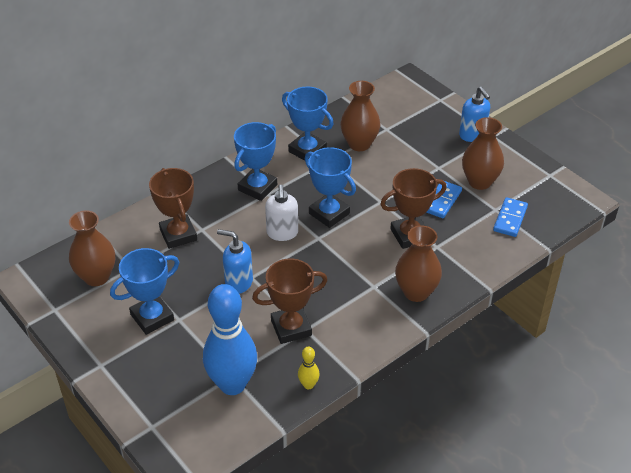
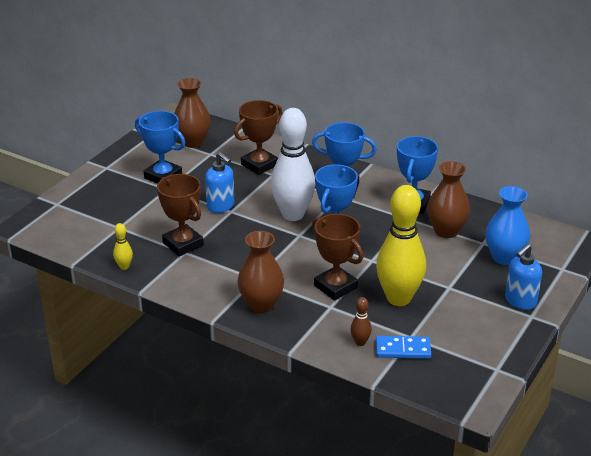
camera: 70 degrees right, 10 degrees down
(232, 384) = (110, 229): blue bowling pin -> none
(238, 283) = (221, 206): blue soap dispenser -> blue soap dispenser turned 135 degrees clockwise
(282, 233) = (293, 214): white soap dispenser -> white bowling pin
(412, 124) = (504, 257): none -> blue vase
(442, 201) = (398, 298): blue domino -> yellow bowling pin
(479, 182) = (447, 319): brown vase -> none
(492, 241) = (360, 342): none -> brown bowling pin

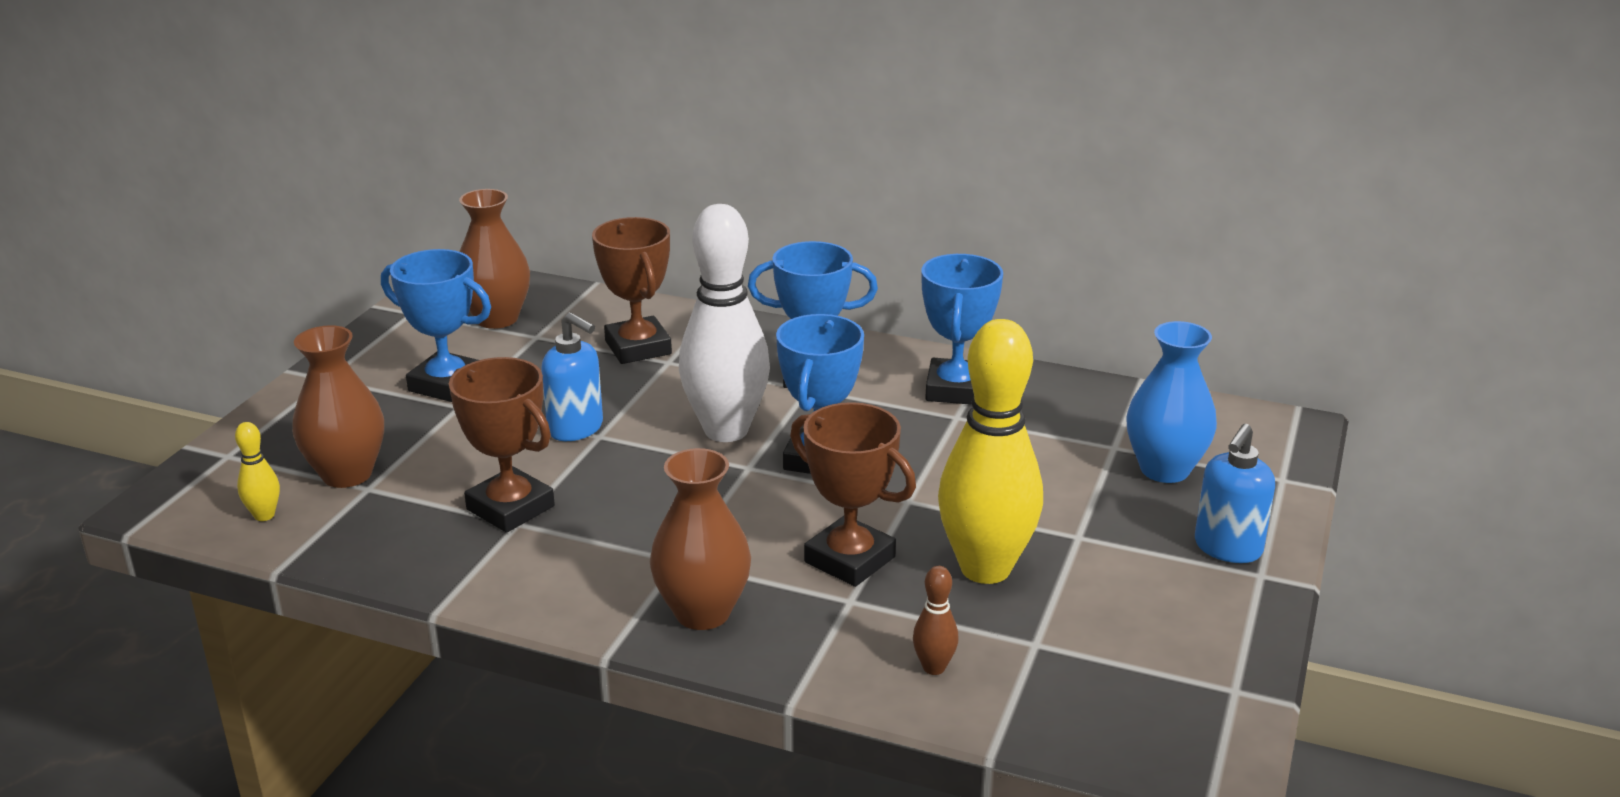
camera: 10 degrees left, 5 degrees down
(124, 266) = (390, 565): yellow bowling pin -> yellow bowling pin (264, 515)
(259, 165) = (638, 347): brown trophy -> brown trophy turned 60 degrees counterclockwise
(403, 349) = (1027, 672): blue domino -> none
(446, 231) = (1036, 432): brown vase -> brown vase (347, 474)

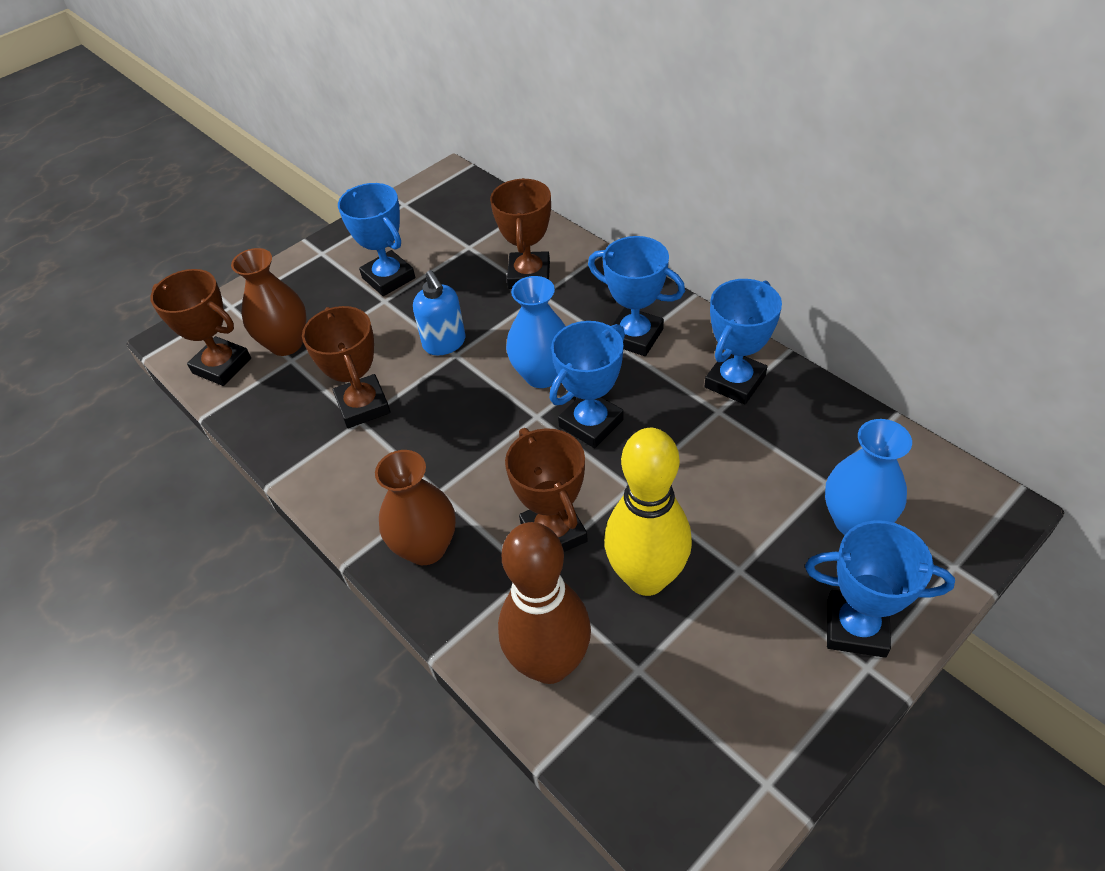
camera: 30 degrees right, 20 degrees up
(264, 515) = (222, 366): yellow bowling pin -> brown trophy
(497, 319) = (453, 223): brown vase -> none
(726, 430) = (542, 375): white bowling pin -> blue vase
(934, 667) = (549, 664): brown bowling pin -> brown bowling pin, size x2.45
(1227, 548) = (856, 628): blue soap dispenser -> blue trophy

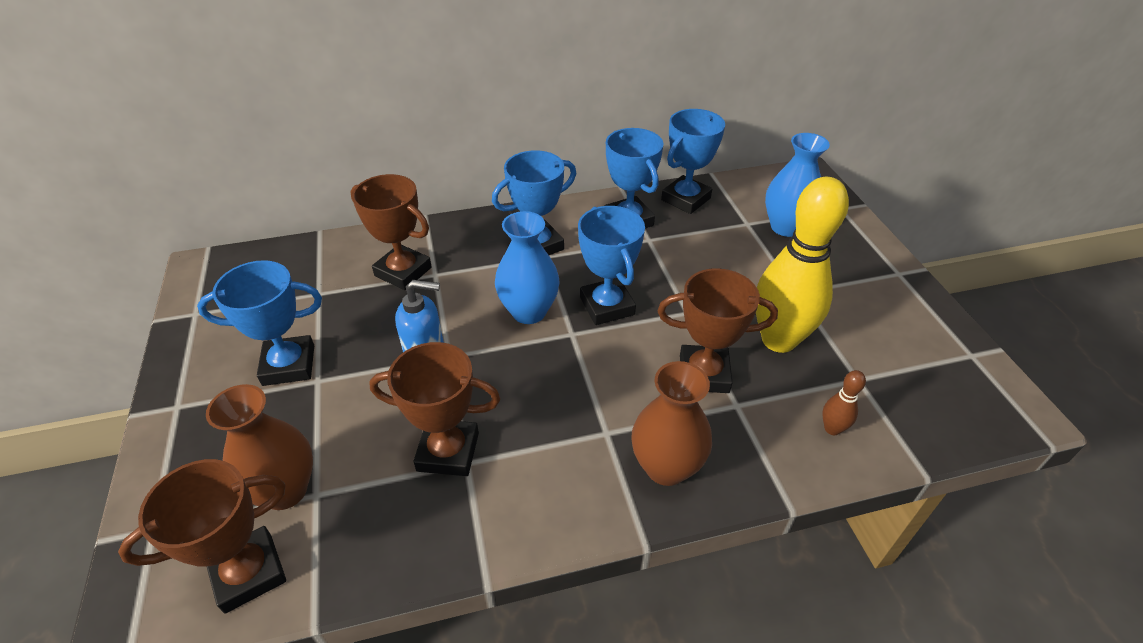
camera: 65 degrees left, 5 degrees down
(549, 664) = (832, 429): brown bowling pin -> brown bowling pin, size x0.41
(856, 628) = (868, 264): blue trophy -> blue trophy (686, 199)

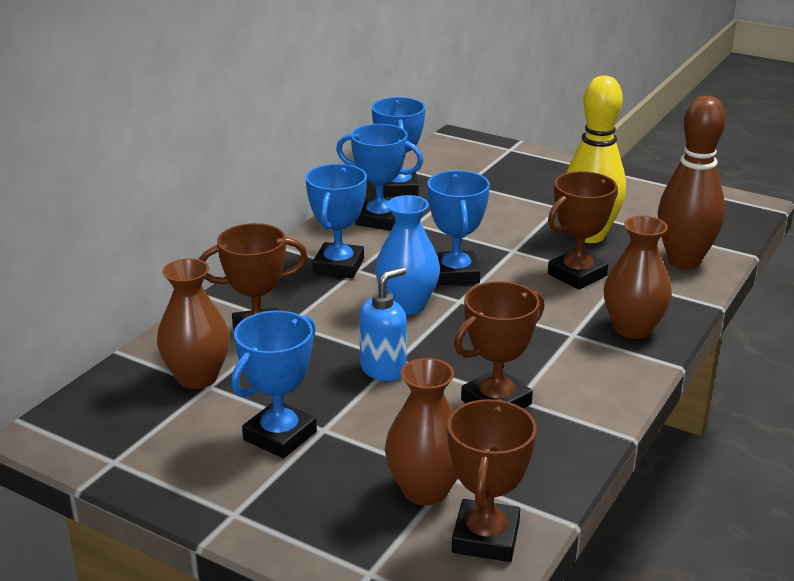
camera: 45 degrees left, 15 degrees down
(323, 282) = (197, 377): none -> brown vase
(607, 306) = (455, 274): blue trophy -> blue trophy turned 60 degrees clockwise
(786, 227) = (494, 175): blue vase -> none
(832, 429) = (683, 261): brown bowling pin -> brown bowling pin, size x2.45

